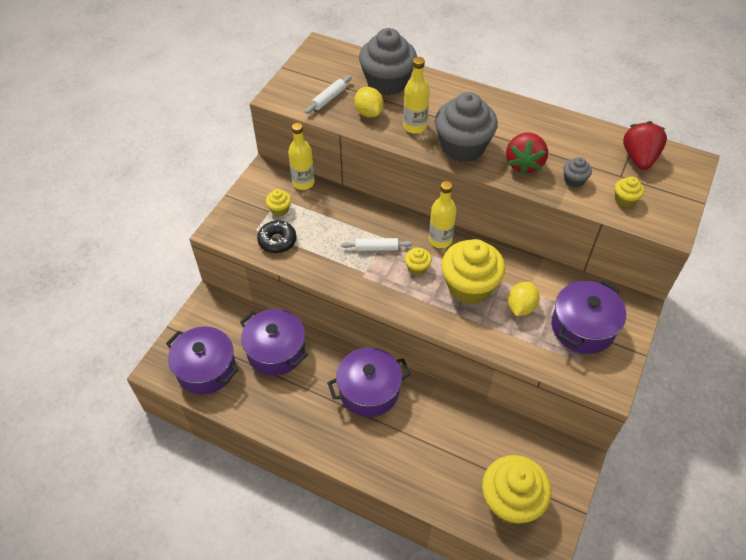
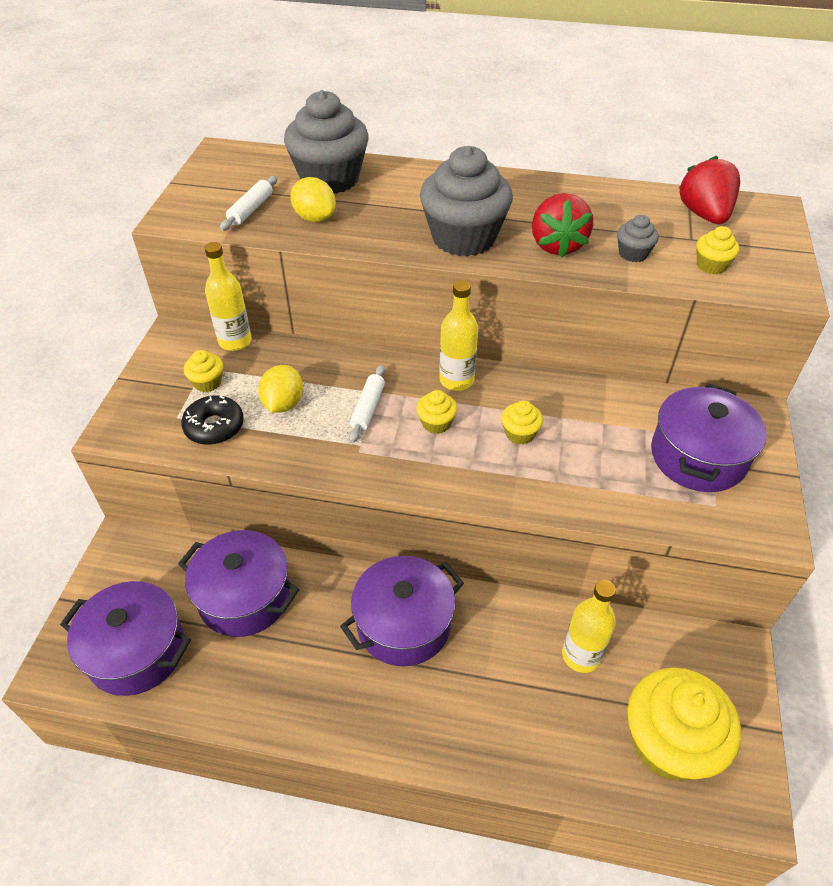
camera: 15 degrees left, 5 degrees down
(376, 248) = (368, 408): white rolling pin -> white rolling pin turned 60 degrees counterclockwise
(415, 126) = (387, 224): yellow bottle -> yellow bottle (581, 655)
(469, 286) = (519, 433): yellow cupcake -> yellow cupcake, size x0.44
(521, 307) = (602, 447): yellow lemon -> yellow lemon (283, 403)

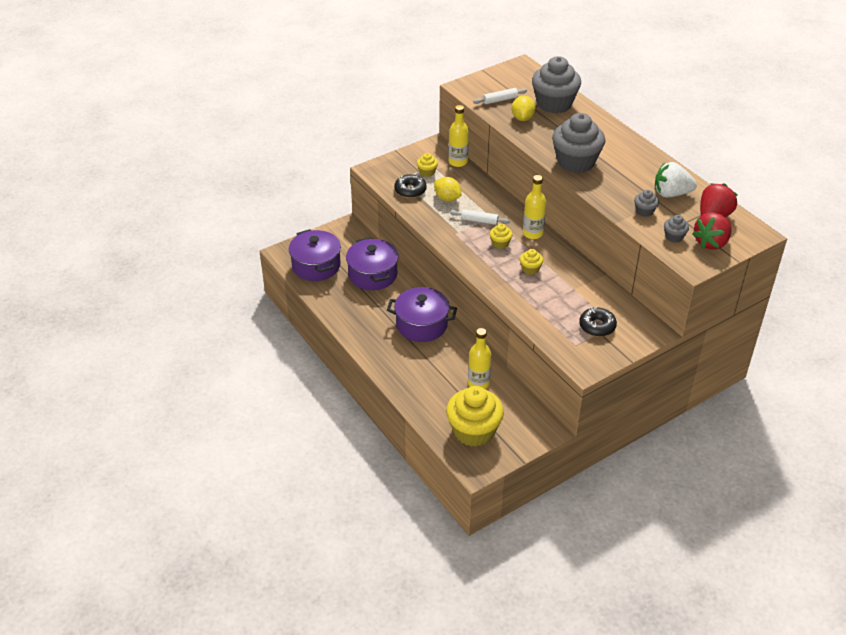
camera: 45 degrees right, 5 degrees down
(283, 403) = (447, 198): yellow lemon -> yellow lemon turned 75 degrees clockwise
(368, 408) = (479, 221): white rolling pin -> white rolling pin turned 45 degrees clockwise
(557, 245) = (614, 188): red strawberry -> red strawberry (711, 242)
(623, 214) = (671, 194): none -> white strawberry
(698, 457) = (597, 326): purple pot -> black donut
(711, 265) = (674, 237): yellow cupcake -> grey cupcake

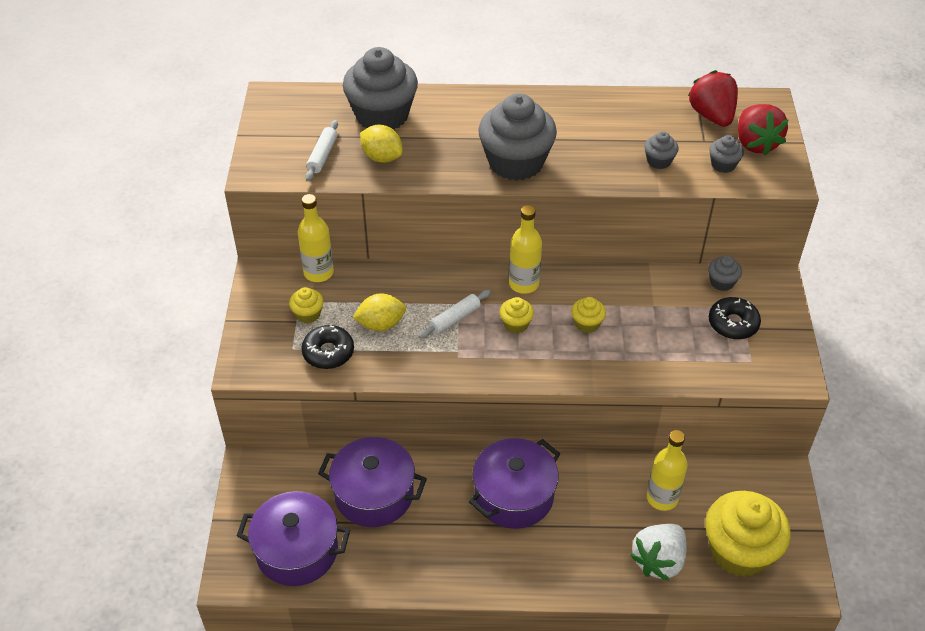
camera: 55 degrees left, 5 degrees up
(626, 309) = (722, 282): none -> grey cupcake
(671, 194) = (645, 123): white strawberry -> white strawberry (658, 561)

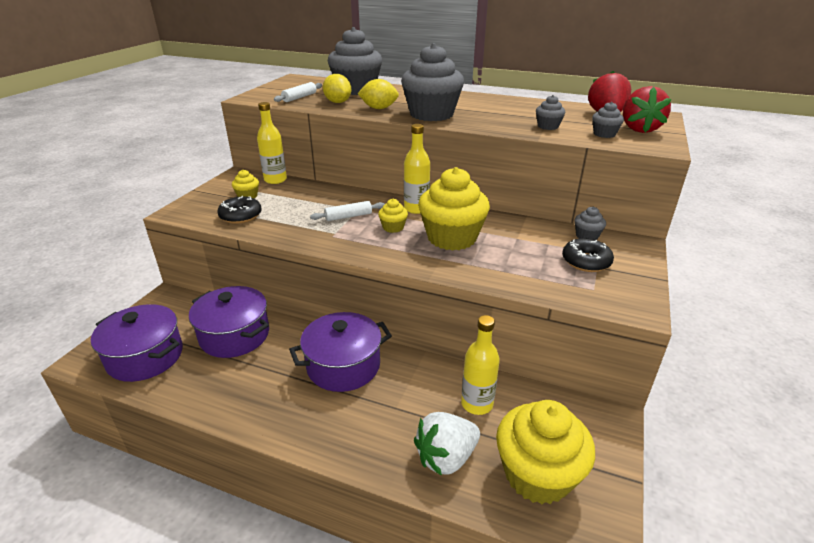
camera: 20 degrees right, 15 degrees down
(381, 324) = (292, 209): yellow lemon -> yellow lemon (379, 108)
(587, 324) = (452, 238): yellow cupcake -> yellow cupcake, size x2.27

